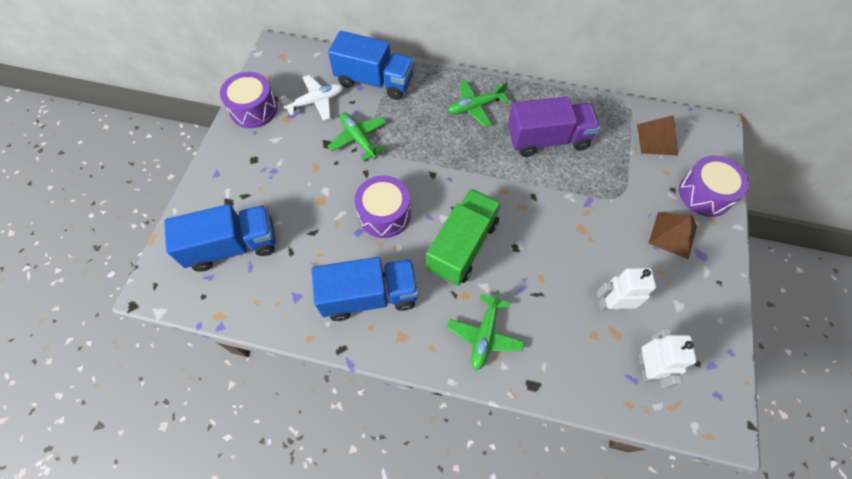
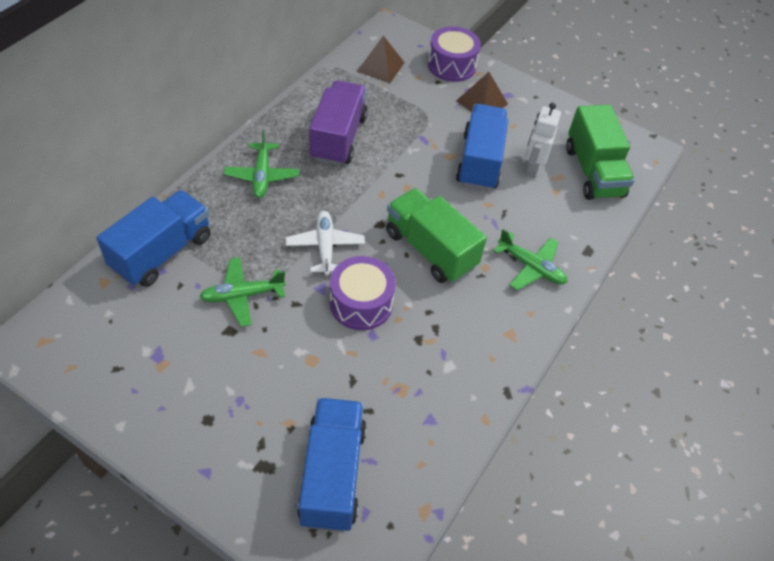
camera: 75 degrees left, 10 degrees down
(253, 109) = (119, 400): purple drum -> none
(316, 102) = (155, 323): white plane -> white plane (325, 247)
(369, 296) = (456, 348): blue truck -> blue truck (480, 161)
(646, 367) = (593, 172): white robot -> green truck

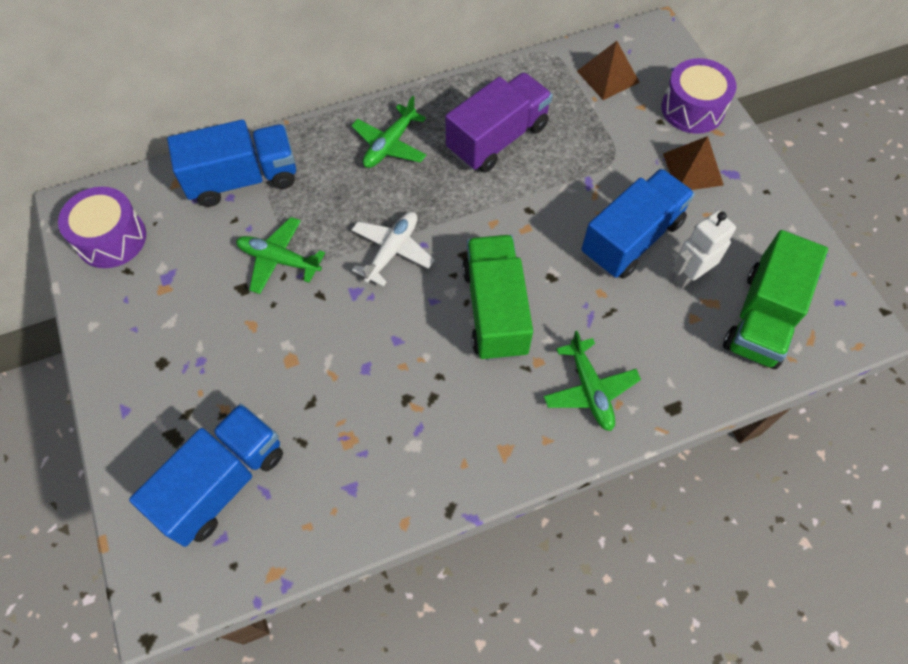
camera: 40 degrees right, 10 degrees up
(361, 303) = (380, 329): purple drum -> purple drum (111, 238)

